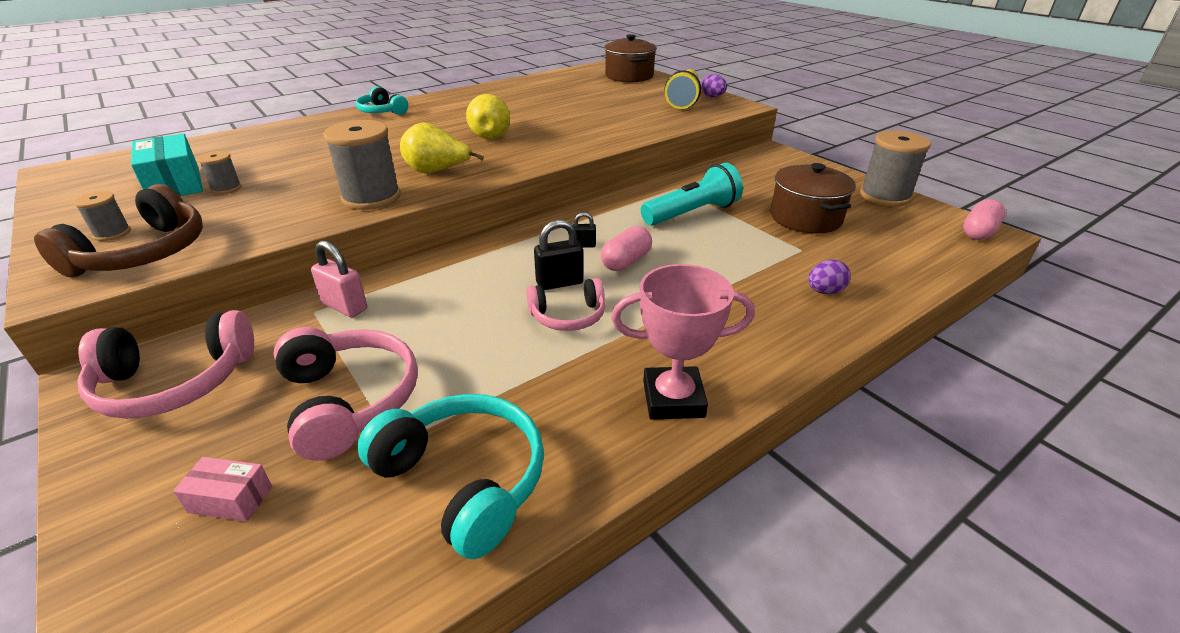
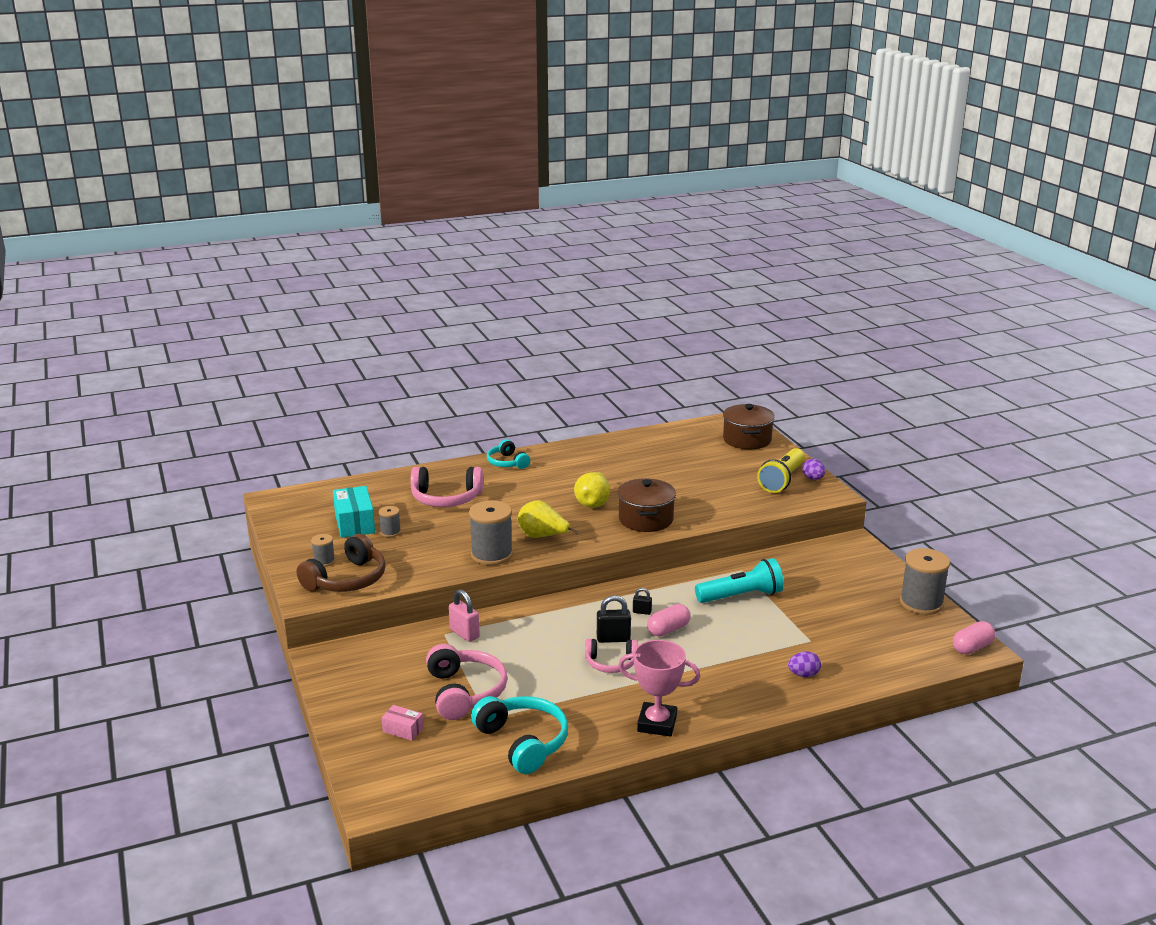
camera: 15 degrees right, 10 degrees down
(175, 382) = (365, 666): pink headphones -> pink headphones (446, 498)
(805, 218) = (834, 614): brown pot -> brown pot (646, 519)

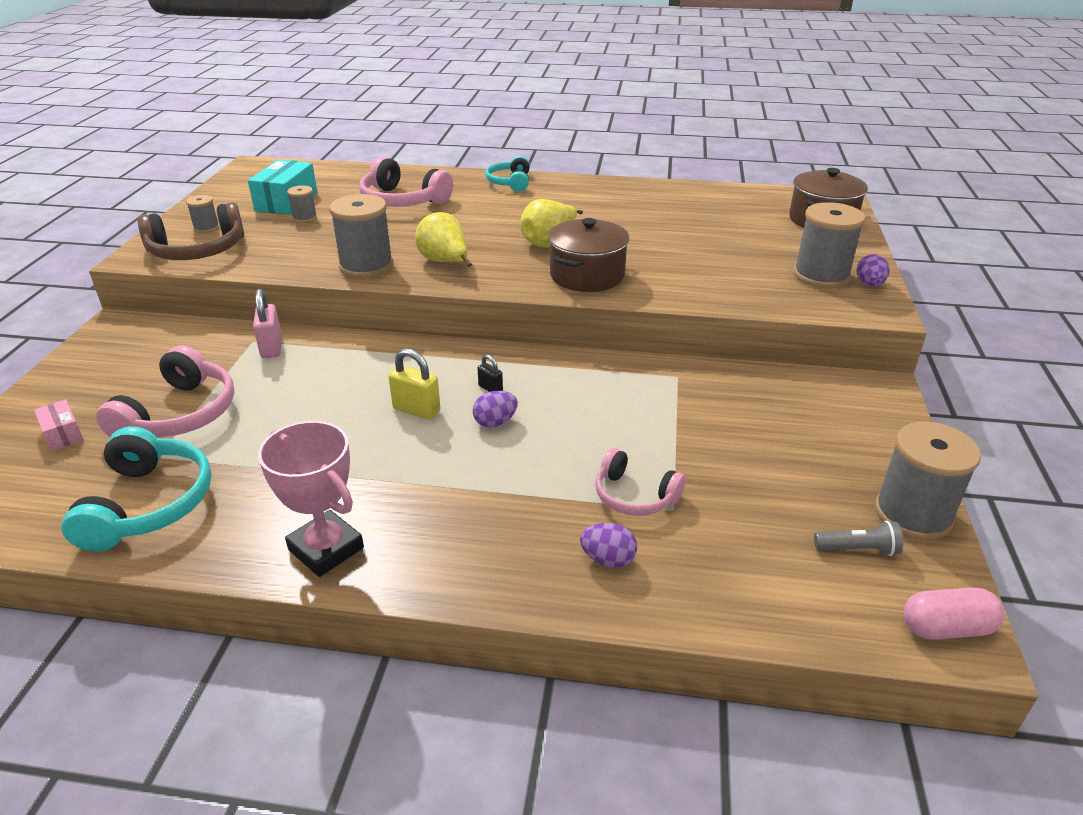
camera: 30 degrees right, 10 degrees up
(611, 663) = (375, 440): pink headphones -> pink headphones (634, 496)
(613, 639) = (416, 410): black padlock -> yellow padlock
(668, 630) = (495, 422): pink capsule -> purple egg
(741, 596) = (640, 410): turquoise flashlight -> none
(782, 480) = (821, 276): yellow flashlight -> grey spool
(911, 628) = (858, 549): none -> grey flashlight

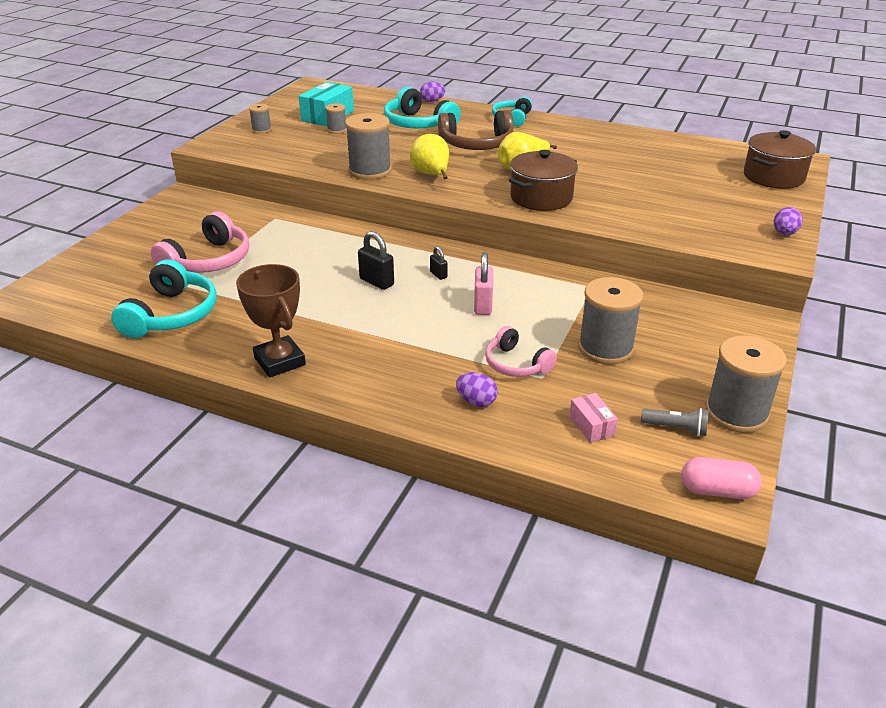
camera: 15 degrees right, 0 degrees up
(63, 434) = (128, 262): pink box -> pink box (591, 426)
(197, 250) = (250, 146): brown headphones -> brown headphones (477, 144)
(271, 348) = (286, 224): pink padlock -> pink padlock (483, 305)
(326, 549) = (280, 361): pink trophy -> brown trophy
(403, 200) = (418, 124): pink headphones -> turquoise headphones
(416, 410) = (376, 282): yellow padlock -> black padlock
(495, 422) = (432, 299): purple egg -> purple egg (432, 101)
(821, 276) = (744, 221): grey spool -> grey spool (605, 348)

